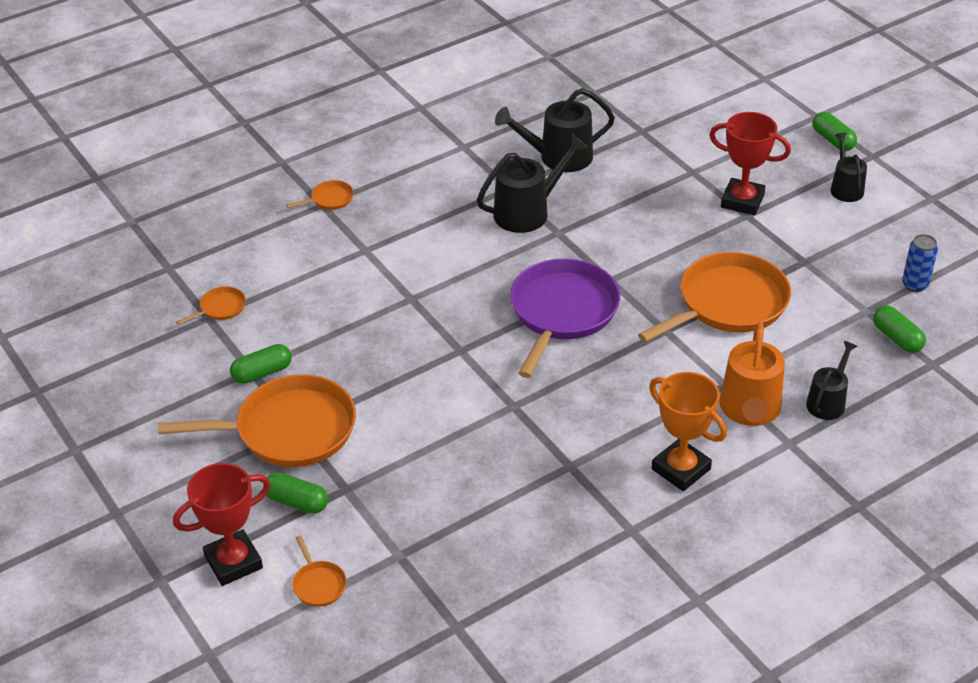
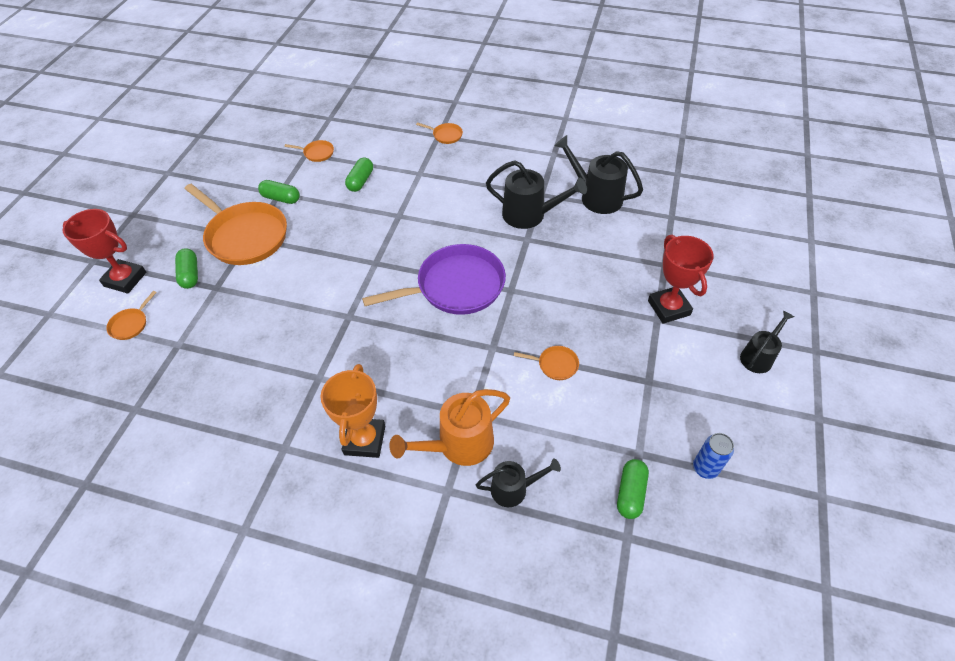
camera: 50 degrees right, 10 degrees up
(728, 303) = (555, 365): orange pan -> orange pan, size x0.42
(833, 140) = (800, 317): green capsule -> green capsule (360, 181)

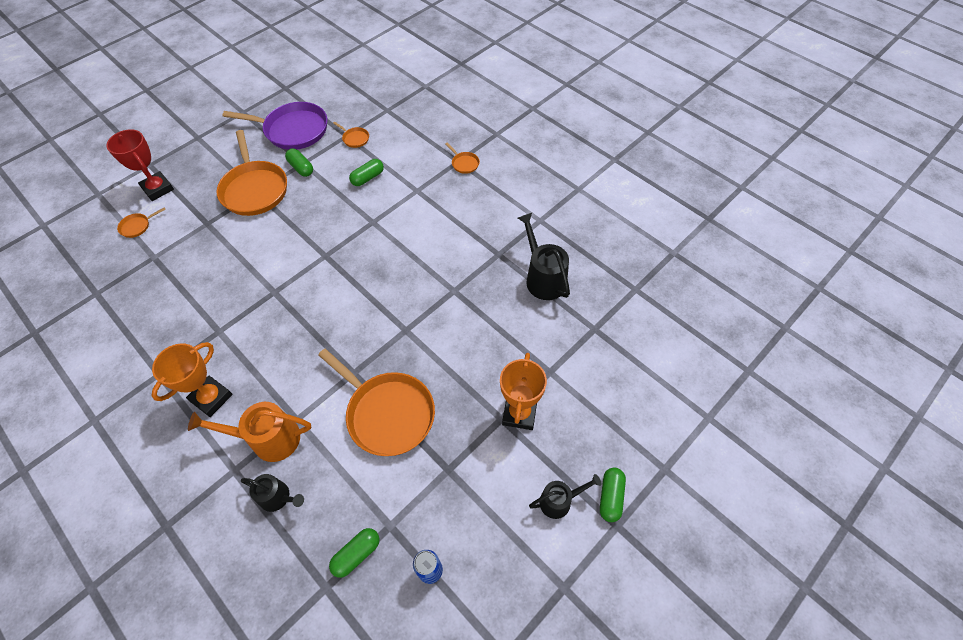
camera: 30 degrees right, 5 degrees up
(190, 274) = (198, 204): green capsule -> green capsule (610, 497)
(456, 286) = (367, 305): purple pan -> purple pan (293, 130)
(529, 215) = (473, 269): black watering can -> none
(555, 365) = (388, 413): orange pan -> orange pan, size x2.40
(669, 308) = (519, 413): red trophy -> orange trophy

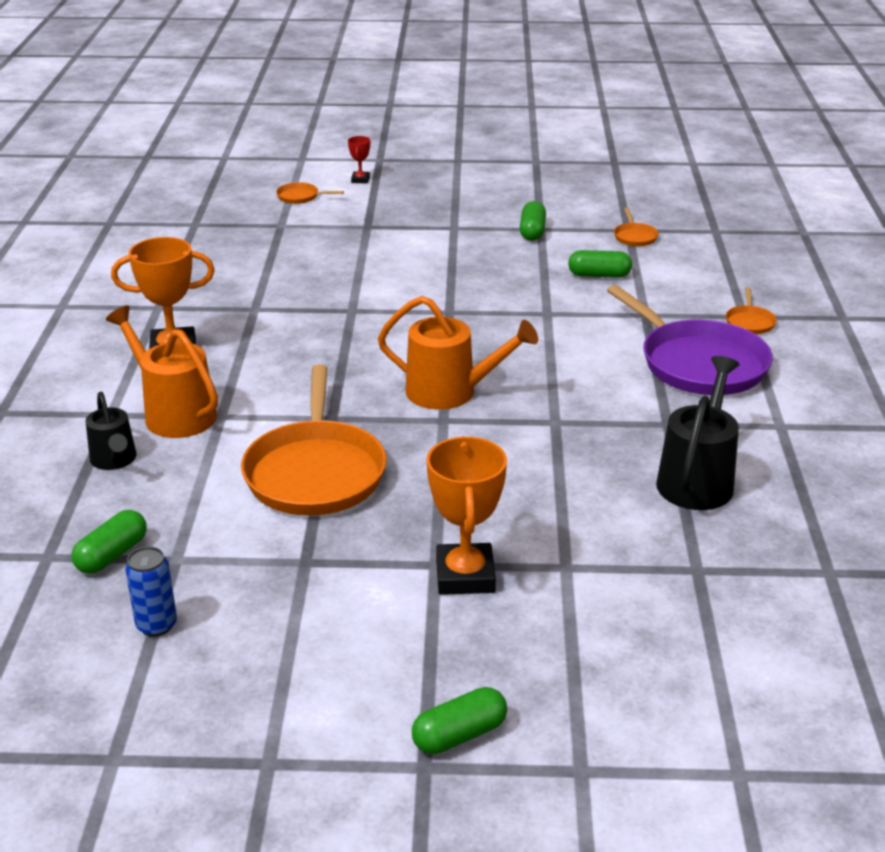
camera: 45 degrees right, 25 degrees down
(158, 189) = (360, 180): red trophy -> red trophy, size x0.48
(255, 189) = (455, 225): orange pan -> none
(293, 130) = (571, 199): purple pan -> purple pan (699, 363)
(357, 554) = (112, 555): green capsule -> green capsule turned 60 degrees counterclockwise
(388, 309) = (450, 392): none -> orange watering can
(519, 413) = (465, 576): orange trophy -> orange trophy turned 60 degrees counterclockwise
(559, 501) = (388, 686): black watering can -> none

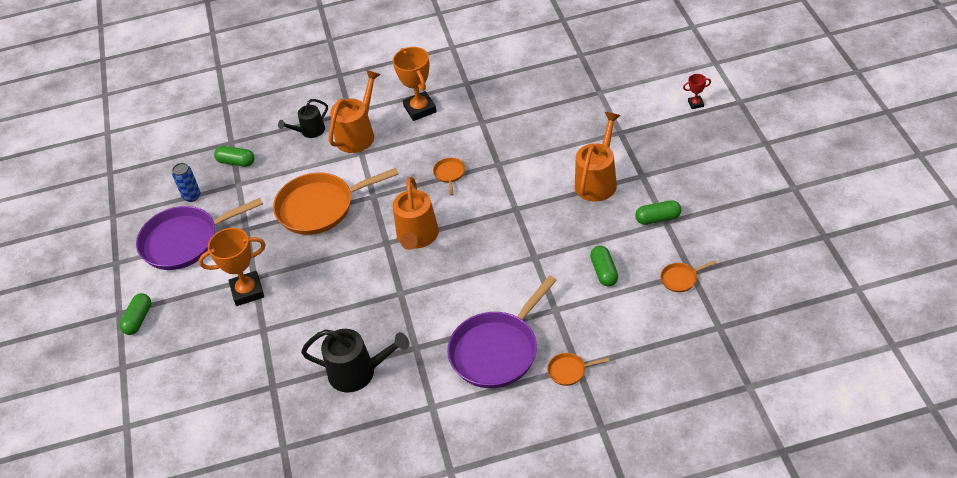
camera: 80 degrees right, 15 degrees up
(279, 647) = (184, 241): none -> purple pan
(300, 197) = (649, 85): orange pan -> orange pan (449, 174)
(441, 253) = (597, 181): none -> orange watering can
(459, 735) = (138, 319): green capsule -> green capsule turned 60 degrees clockwise

